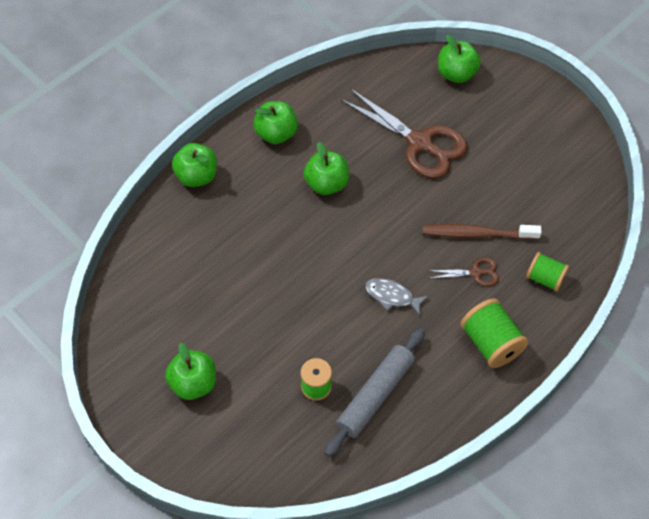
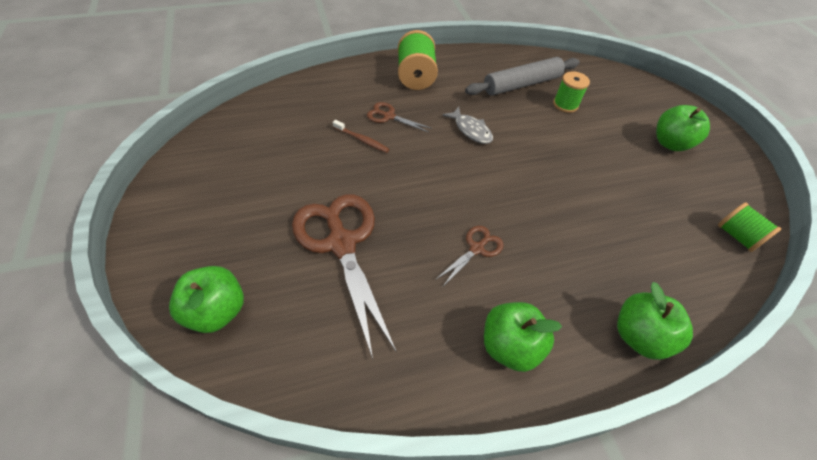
camera: 155 degrees left, 5 degrees down
(326, 184) = (476, 249): green apple -> brown scissors
(477, 234) = (362, 140): brown toothbrush -> brown toothbrush, size x0.56
(545, 278) = (339, 92): green spool -> green spool (737, 236)

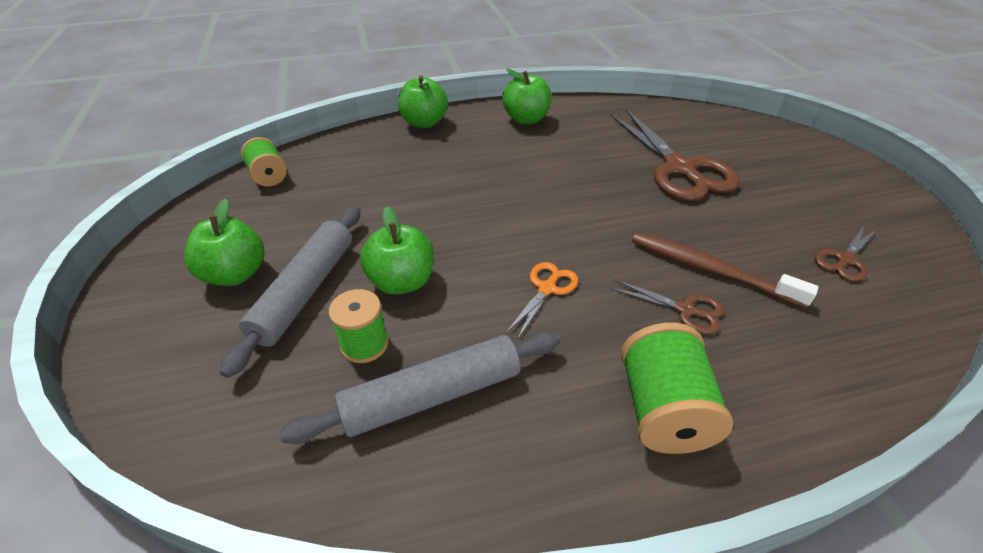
camera: 175 degrees left, 10 degrees down
(217, 311) = (755, 133): green apple -> green apple (402, 282)
(362, 140) = (710, 270): brown toothbrush -> brown toothbrush, size x1.79
(471, 130) = (547, 289): grey fish -> orange scissors
(476, 249) = (547, 166): brown scissors -> brown scissors (844, 259)
(618, 132) = (305, 291): none -> grey rolling pin

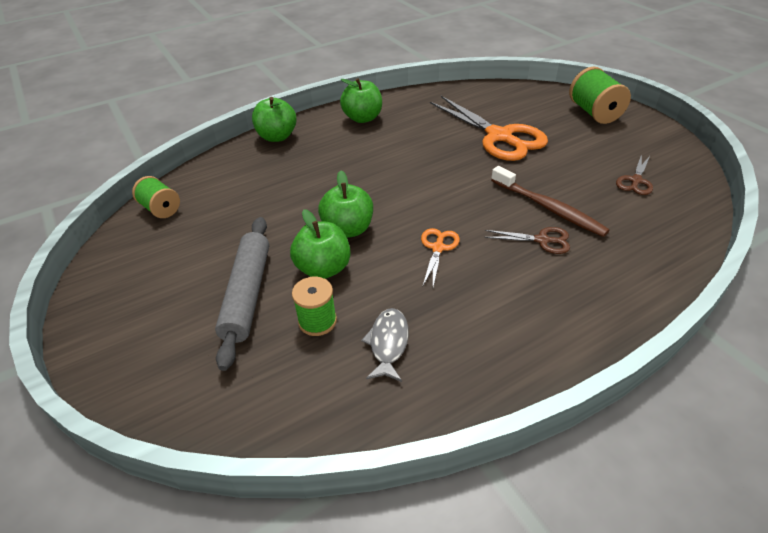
camera: 15 degrees left, 0 degrees up
(235, 274) = (179, 295): green apple -> green apple (348, 229)
(432, 396) = (388, 343): grey rolling pin -> grey fish
(662, 410) = (552, 310): green spool -> green spool (594, 113)
(679, 169) = (499, 137): brown scissors -> orange scissors
(710, 270) = (548, 208): brown toothbrush -> brown toothbrush turned 150 degrees counterclockwise

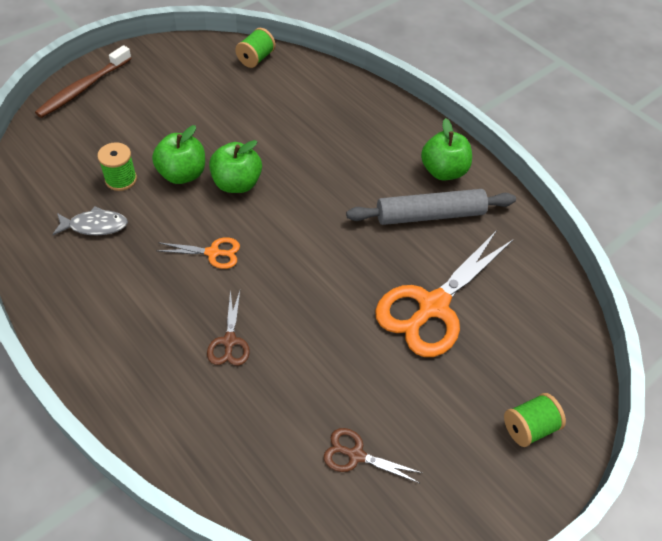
camera: 75 degrees right, 10 degrees up
(247, 294) = (152, 133): grey rolling pin -> grey rolling pin (429, 215)
(277, 137) = (386, 108): green apple -> none
(548, 208) = (287, 351): brown toothbrush -> brown toothbrush (83, 88)
(594, 113) = (529, 427): green spool -> green spool, size x0.65

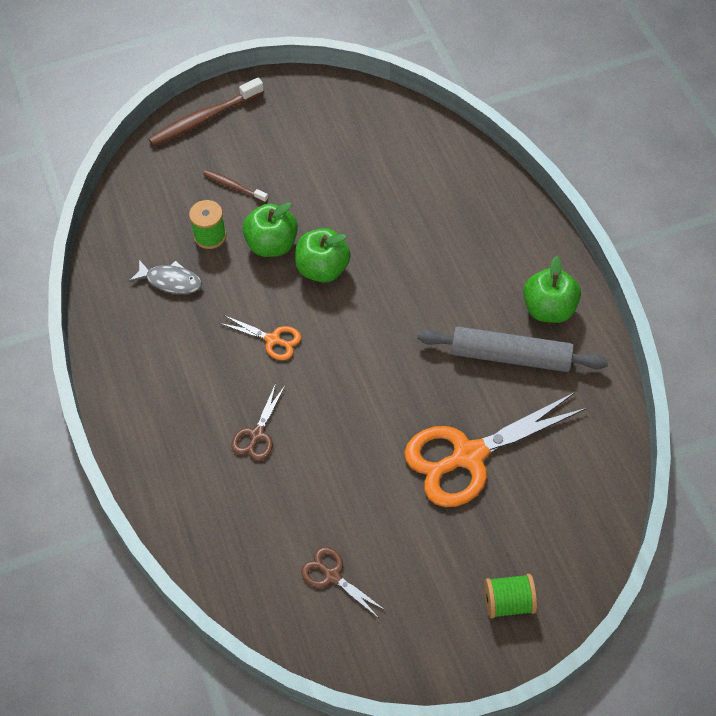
camera: 25 degrees right, 5 degrees up
(129, 135) = (233, 186): none -> brown toothbrush
(256, 58) = (398, 120): green spool -> none

